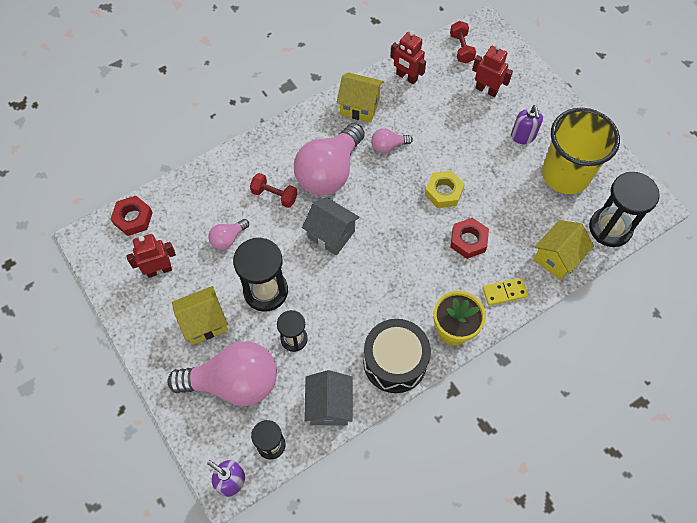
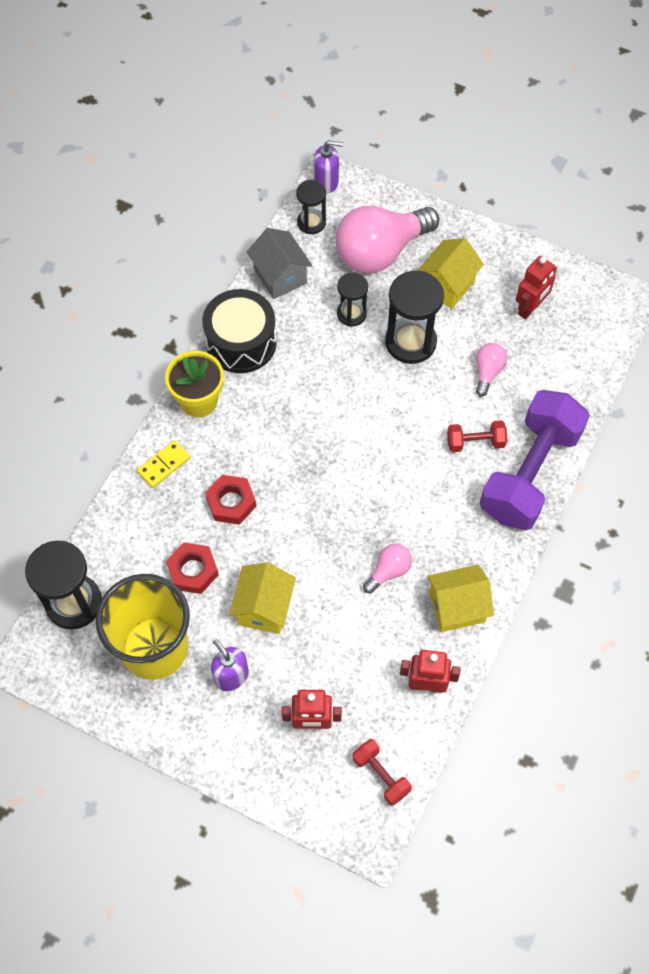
camera: 150 degrees right, 0 degrees up
(133, 218) = (600, 342): red nut -> red nut (193, 570)
(254, 158) = (530, 473): none -> purple dumbbell
(329, 172) = (434, 501): pink light bulb -> none
(331, 234) = (384, 432): grey house -> none
(443, 192) = (290, 546): yellow nut -> none
(557, 258) = (122, 533): yellow house -> yellow house (264, 608)

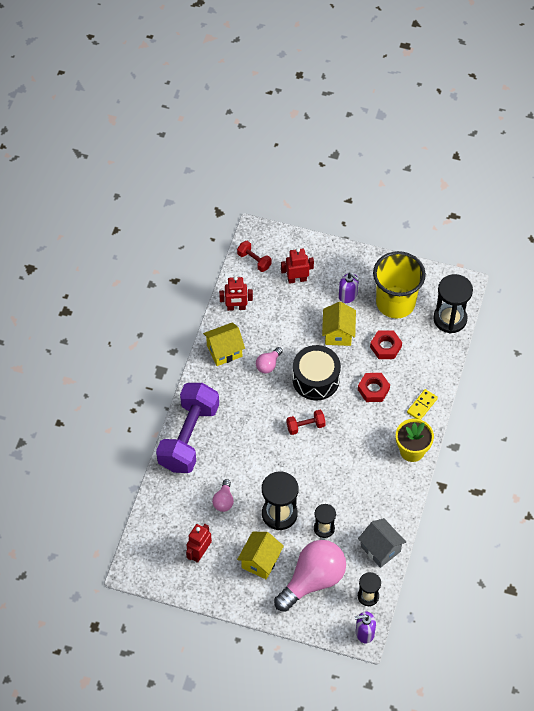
camera: 170 degrees right, 5 degrees down
(241, 342) = (395, 495): black drum -> black drum (316, 379)
(475, 442) = (226, 451): red dumbbell -> red dumbbell (305, 426)

